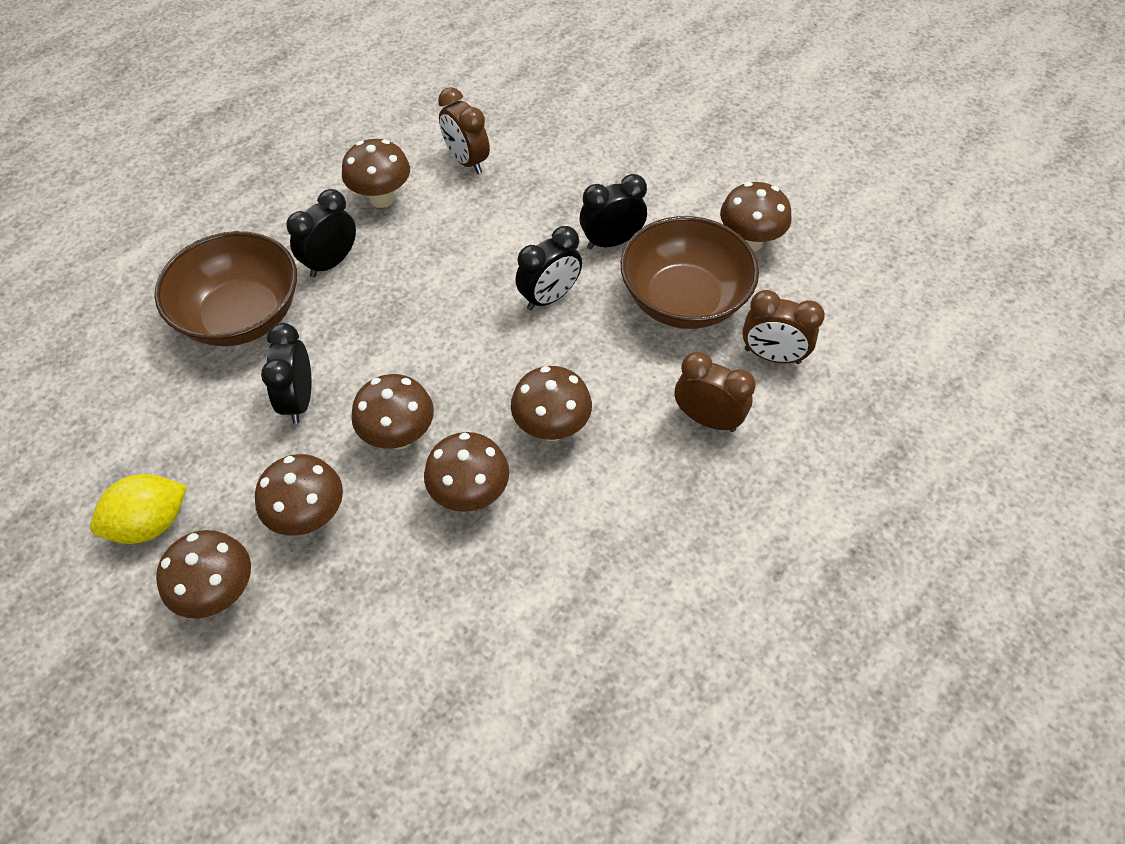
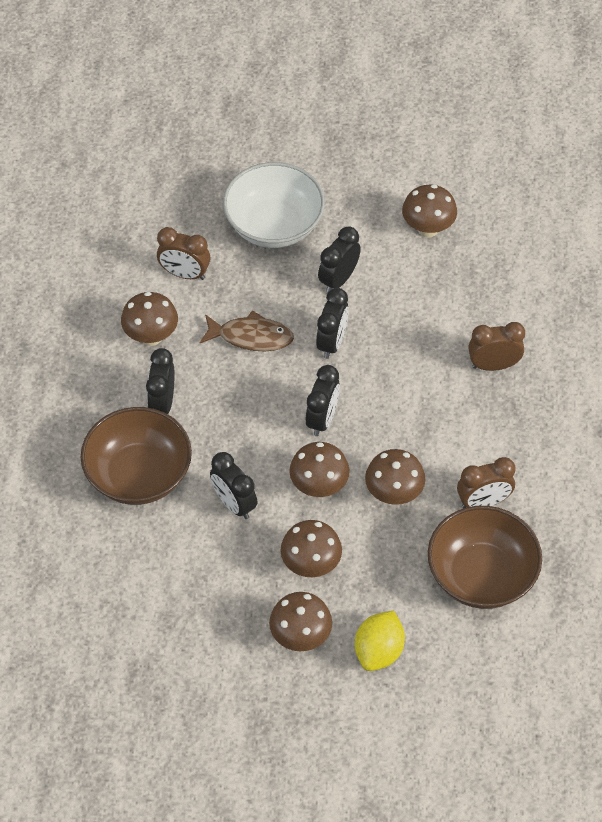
camera: 35 degrees left, 0 degrees up
(151, 523) = (218, 629): yellow lemon -> yellow lemon (379, 651)
(468, 367) = (322, 419): none -> black clock
(474, 248) = (251, 337): none -> brown fish
(551, 428) = (406, 426): brown mushroom -> none
(592, 162) = (274, 225): none -> white bowl
(683, 300) = (418, 294): brown bowl -> brown bowl (481, 575)
(772, 356) = (501, 301): brown clock -> brown clock (483, 502)

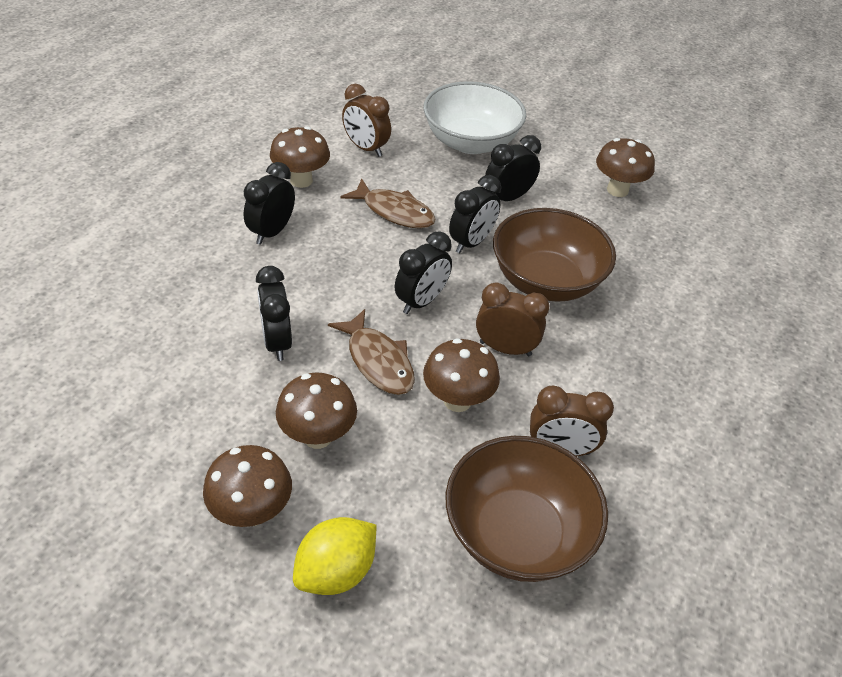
camera: 20 degrees right, 10 degrees down
(139, 474) = (202, 280): brown bowl -> brown bowl (546, 281)
(319, 487) = (378, 361): brown mushroom -> brown fish
(493, 365) = (634, 320): brown clock -> brown clock (505, 348)

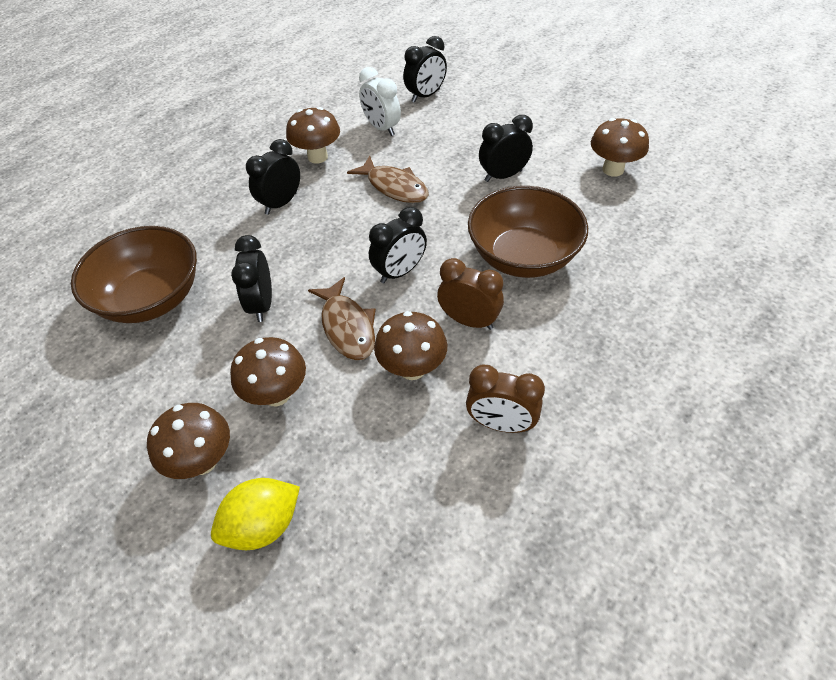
camera: 15 degrees right, 5 degrees up
(366, 148) = (381, 128): brown clock -> white clock
(470, 142) = (479, 123): white bowl -> none
(471, 242) = (459, 217): black clock -> black clock (425, 96)
(517, 533) = (441, 504): brown bowl -> brown bowl (151, 298)

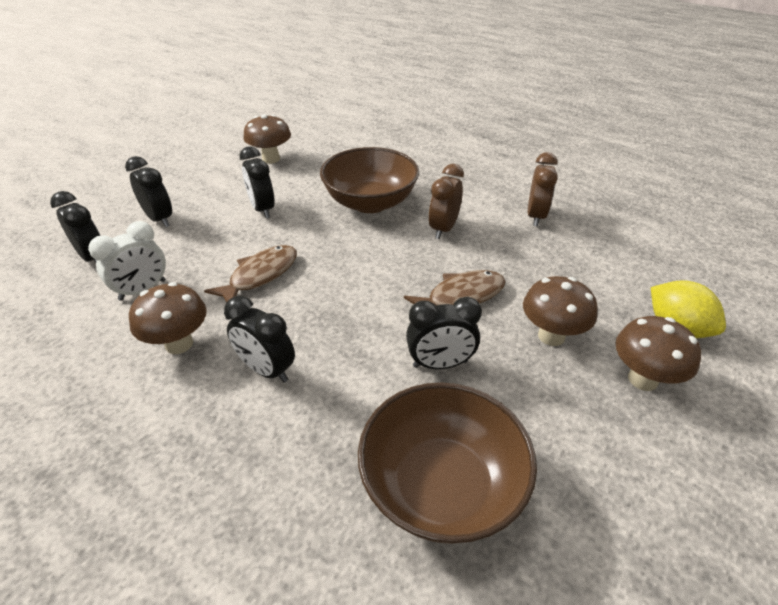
camera: 95 degrees left, 10 degrees down
(400, 272) = (389, 267): black clock -> black clock (159, 219)
(412, 369) = (499, 256): brown mushroom -> none

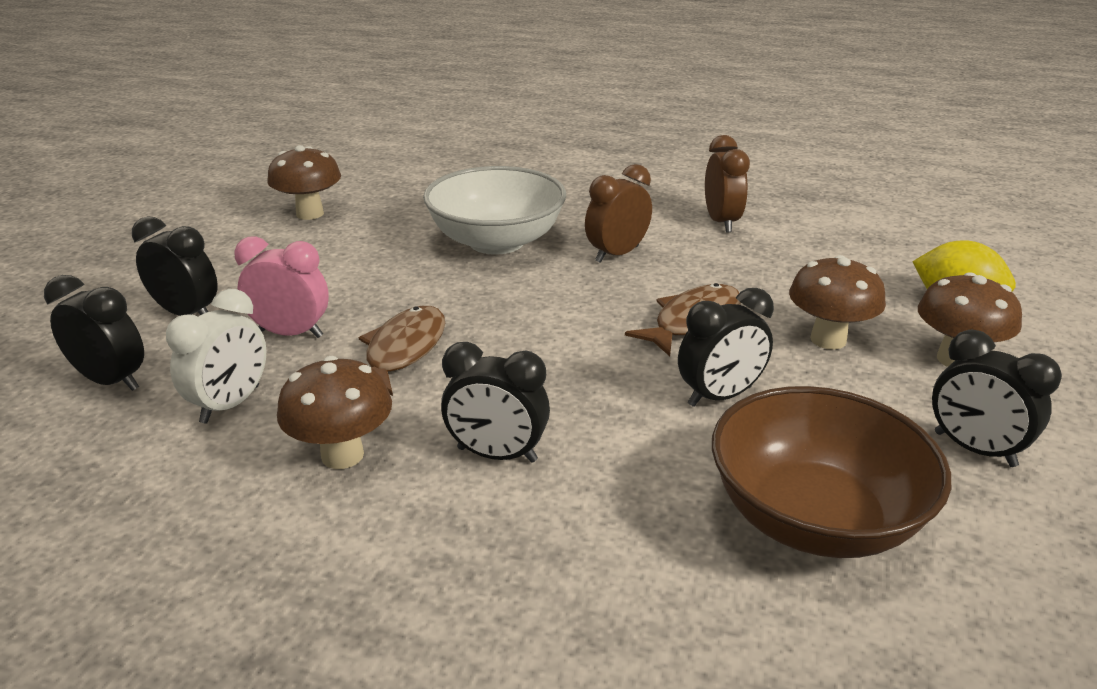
camera: 20 degrees left, 10 degrees down
(206, 246) = (291, 333): none -> pink clock
(262, 209) = (344, 274): black clock -> black clock (974, 449)
(370, 202) = (496, 242): brown bowl -> white bowl
(443, 229) = (617, 254): brown clock -> brown clock turned 45 degrees clockwise

